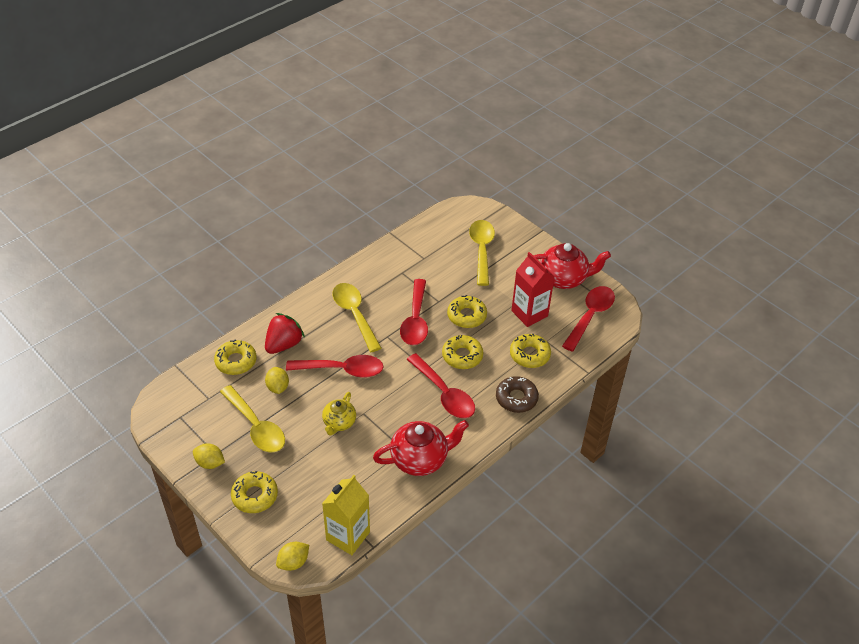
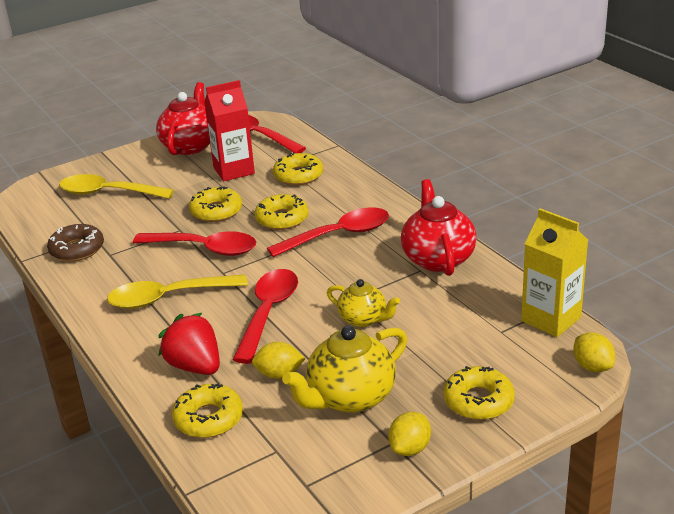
camera: 75 degrees left, 15 degrees down
(256, 427) = (350, 397): yellow spoon -> yellow teapot
(516, 398) = (361, 189): brown donut -> brown donut (77, 249)

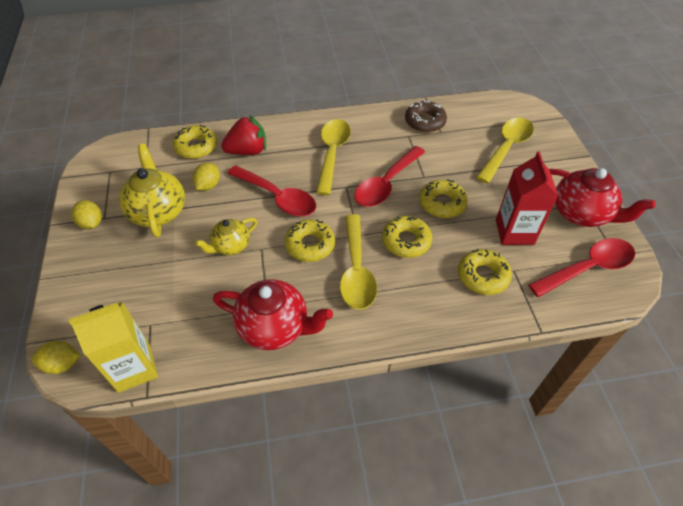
camera: 110 degrees right, 20 degrees up
(339, 235) = (356, 270): red spoon -> yellow spoon
(478, 401) = (96, 275): yellow donut -> yellow donut (310, 245)

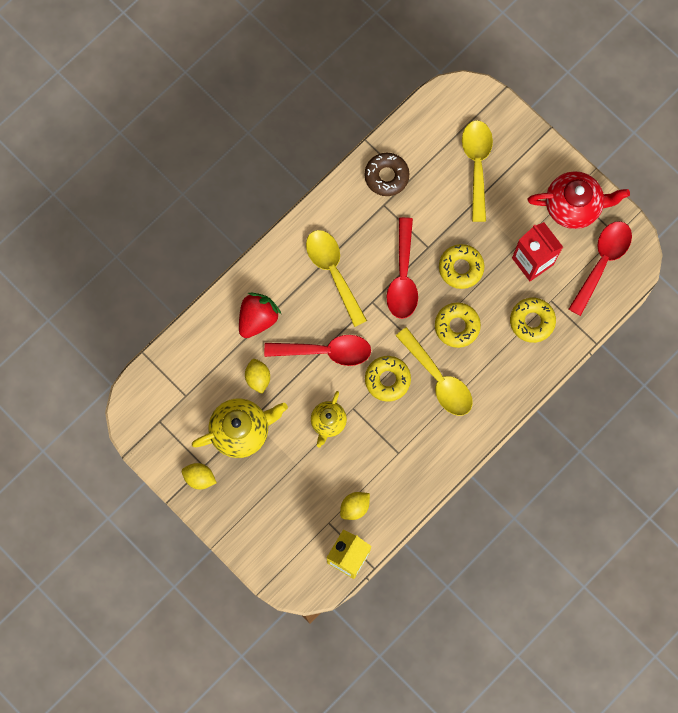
camera: 35 degrees left, 25 degrees up
(62, 364) = (297, 588): yellow lemon -> yellow lemon (354, 507)
(158, 211) = (241, 430): yellow teapot -> yellow teapot turned 120 degrees clockwise
(196, 147) = (208, 345): yellow donut -> none
(275, 327) = (416, 464): red teapot -> none

